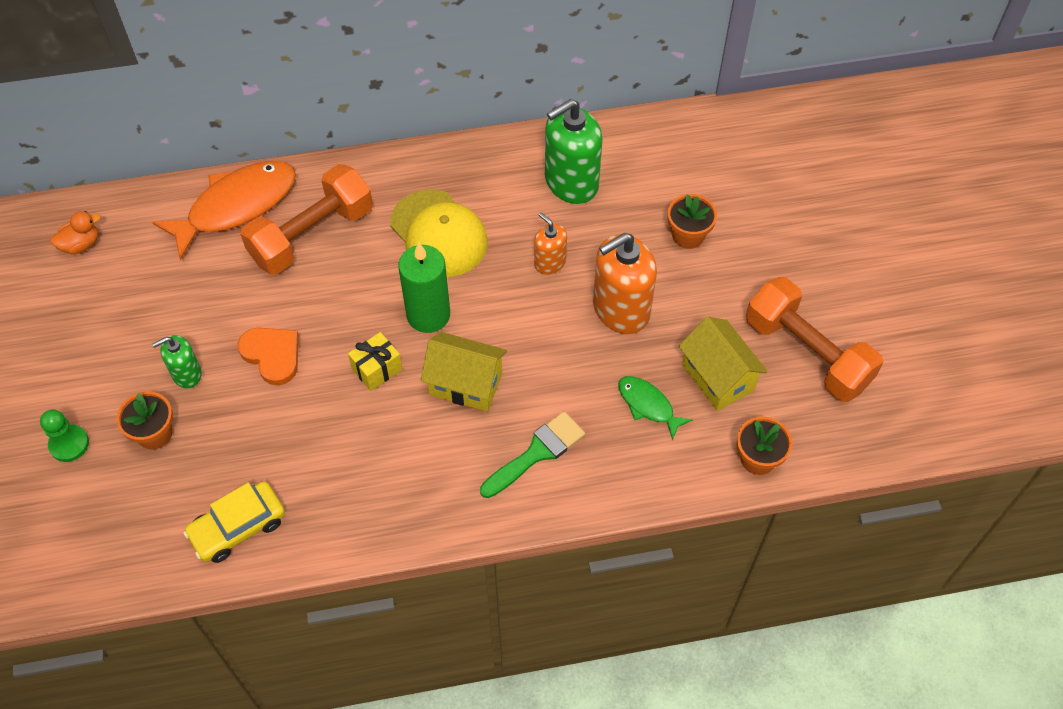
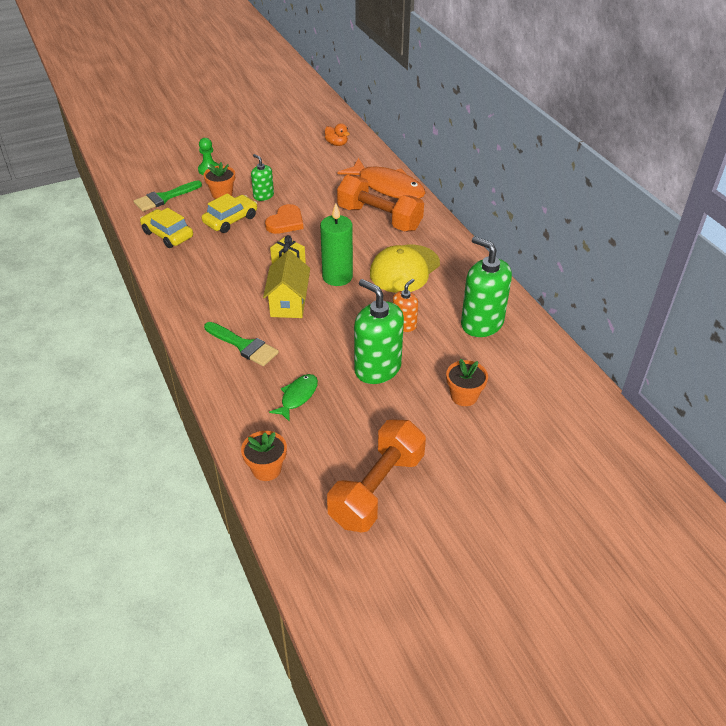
camera: 75 degrees right, 15 degrees down
(126, 523) = (164, 198): none -> green brush
(235, 430) = (231, 220): none -> yellow car
(621, 309) = (377, 368): orange soap dispenser -> green soap dispenser
(717, 377) = (334, 433): yellow house -> none

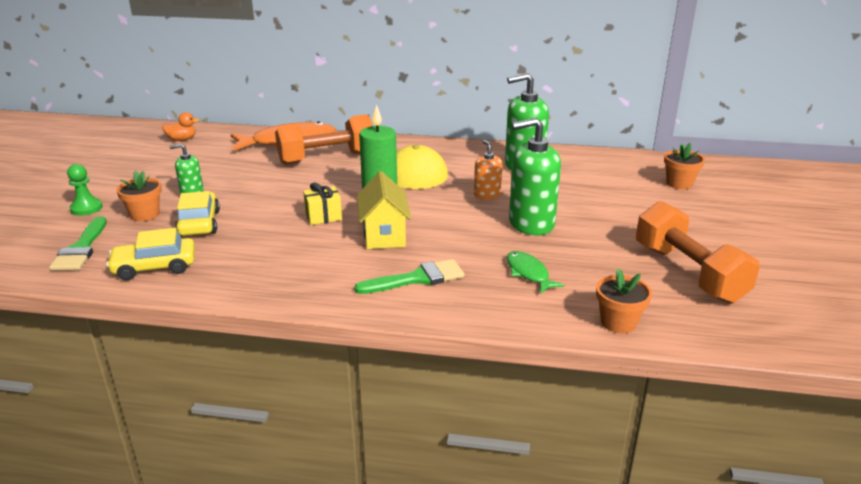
camera: 55 degrees left, 15 degrees down
(285, 222) = (256, 198): orange heart -> none
(288, 303) = (384, 235): yellow house -> yellow house turned 45 degrees clockwise
(464, 396) = (604, 201): orange flower pot -> orange flower pot (679, 183)

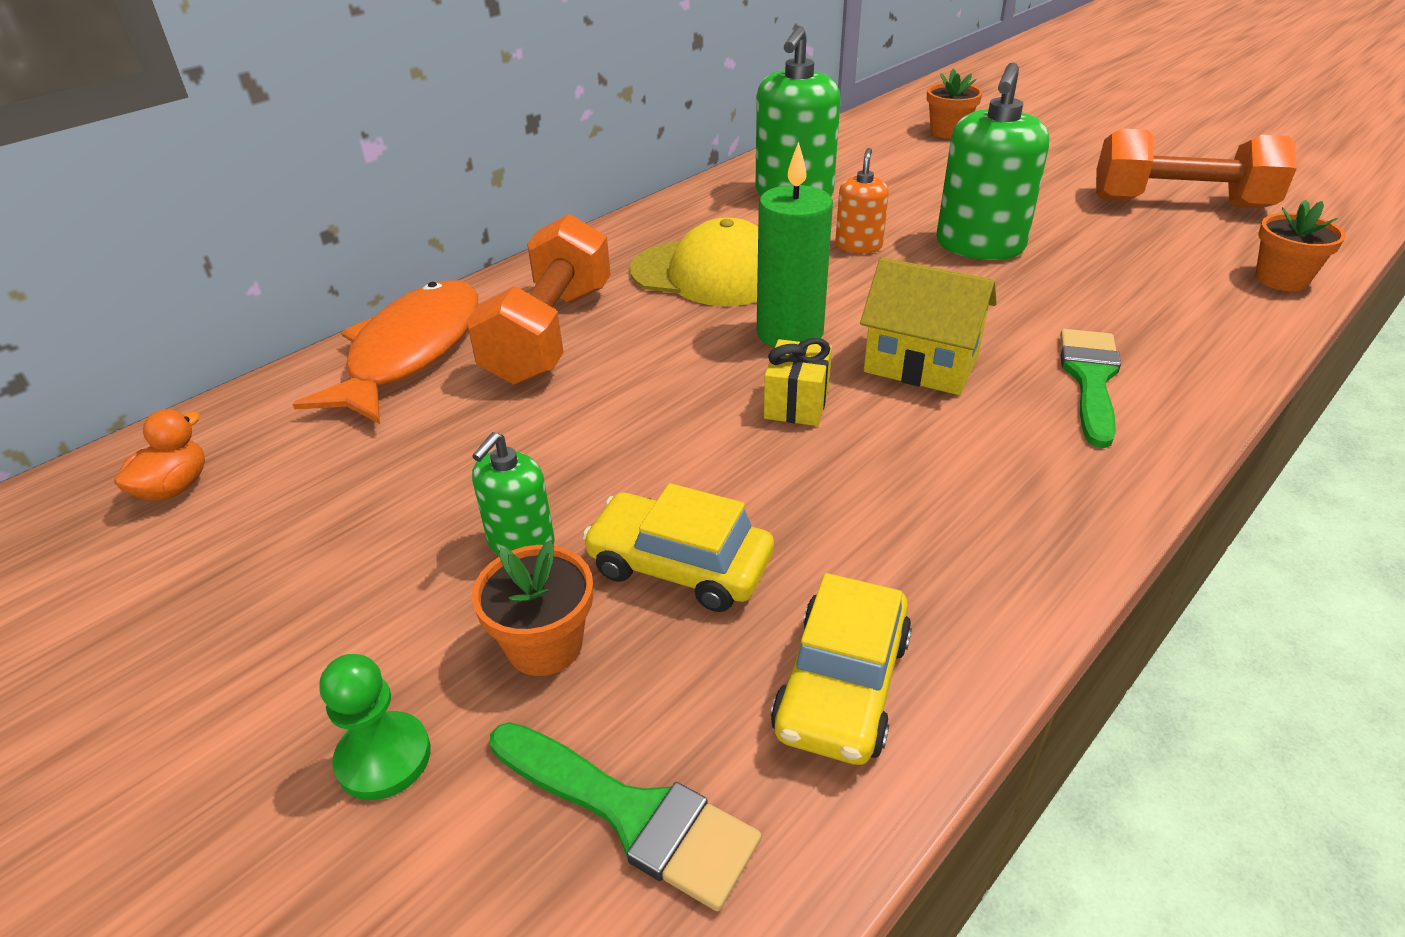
camera: 55 degrees left, 10 degrees up
(487, 194) = (858, 246): orange soap dispenser -> orange soap dispenser turned 90 degrees clockwise
(528, 273) = (1124, 292): green fish -> none

